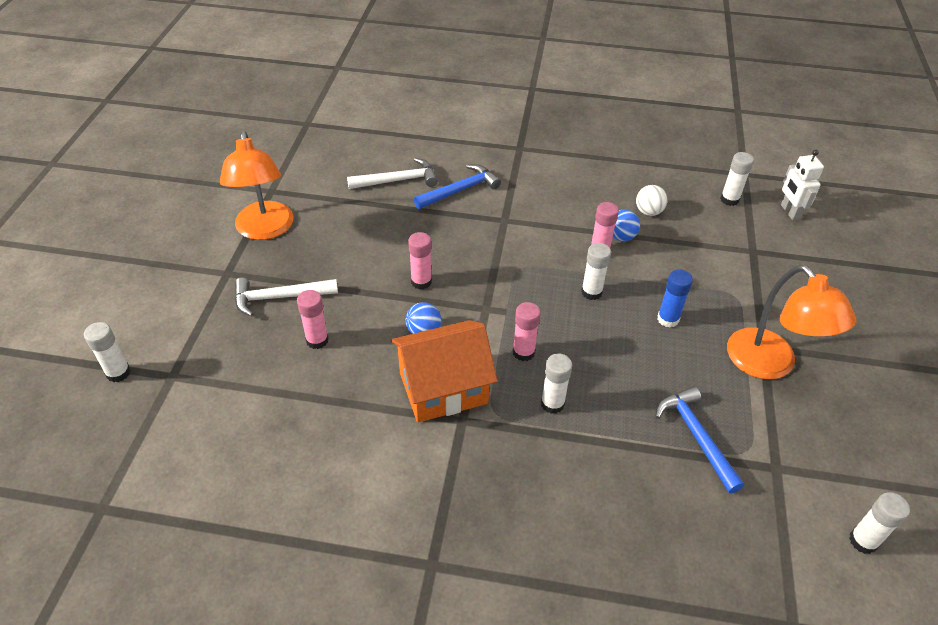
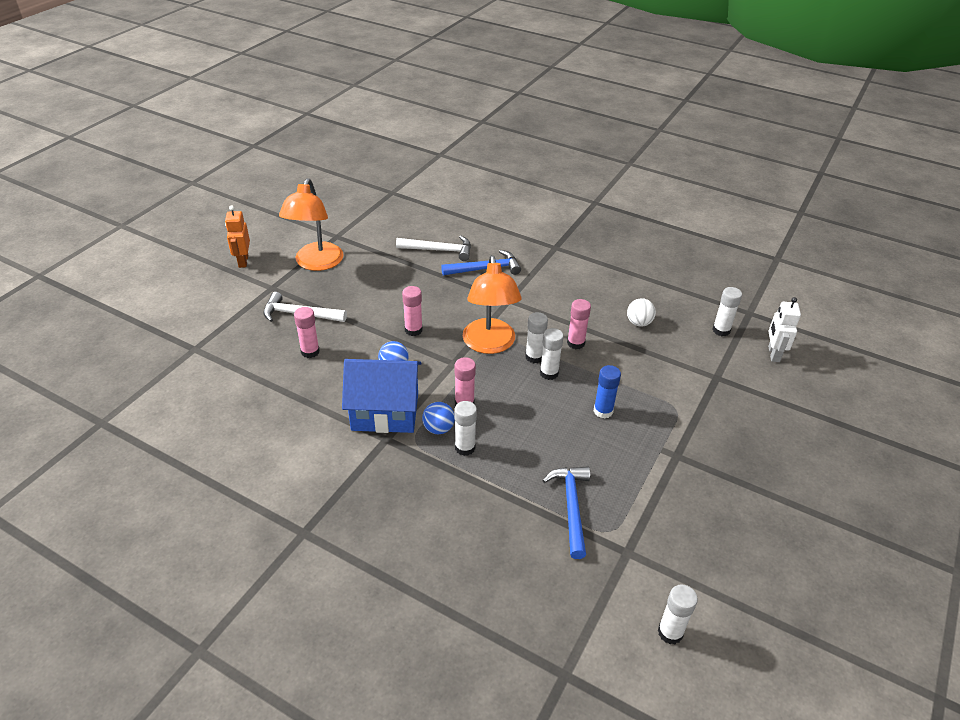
camera: 20 degrees right, 5 degrees down
(118, 373) = (160, 337): white glue stick -> white glue stick (534, 357)
(173, 249) = (243, 261): none -> orange robot
(443, 388) = (385, 412): orange house -> blue house
(621, 237) = (601, 337): blue ball -> blue ball (438, 428)
(770, 365) = (673, 471): orange lamp -> orange lamp (490, 344)

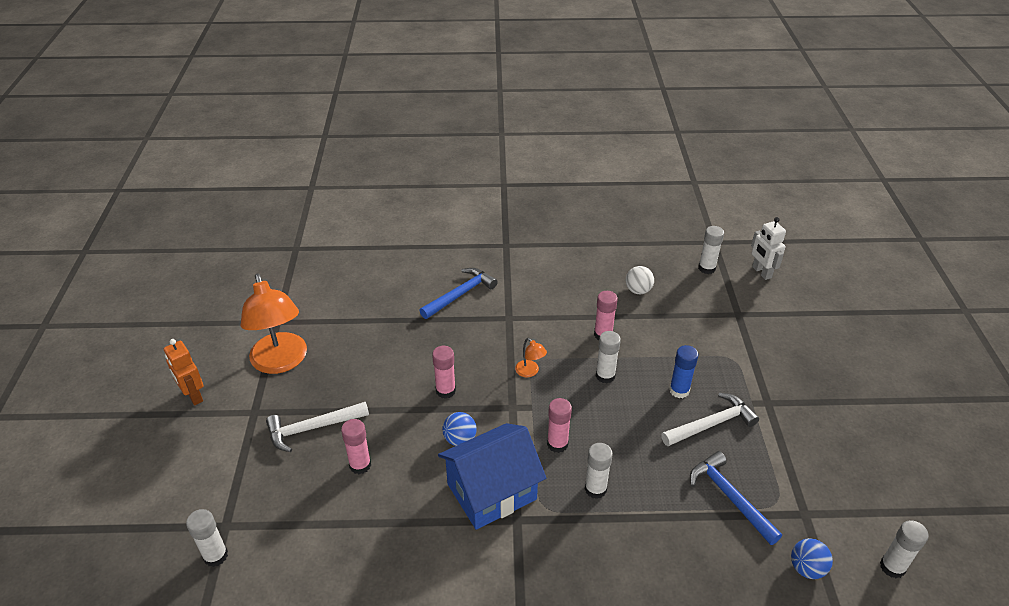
camera: 30 degrees left, 0 degrees up
(438, 428) = (556, 482): blue ball -> blue ball (806, 568)
(439, 250) = (399, 293): white hammer -> white hammer (711, 424)
(490, 344) = (530, 372): orange lamp -> orange lamp, size x0.41
(534, 357) = (579, 365): white glue stick -> white glue stick (215, 556)

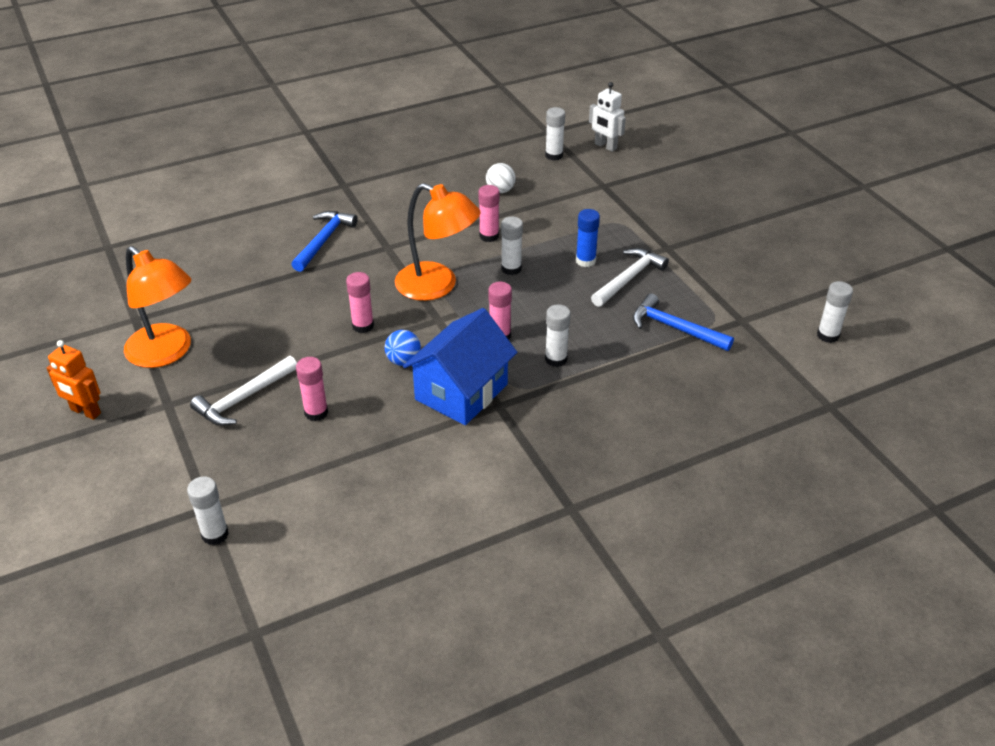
camera: 25 degrees left, 0 degrees up
(530, 372) = (437, 286): orange lamp -> orange lamp, size x2.44
(806, 568) = (764, 358): blue ball -> none

